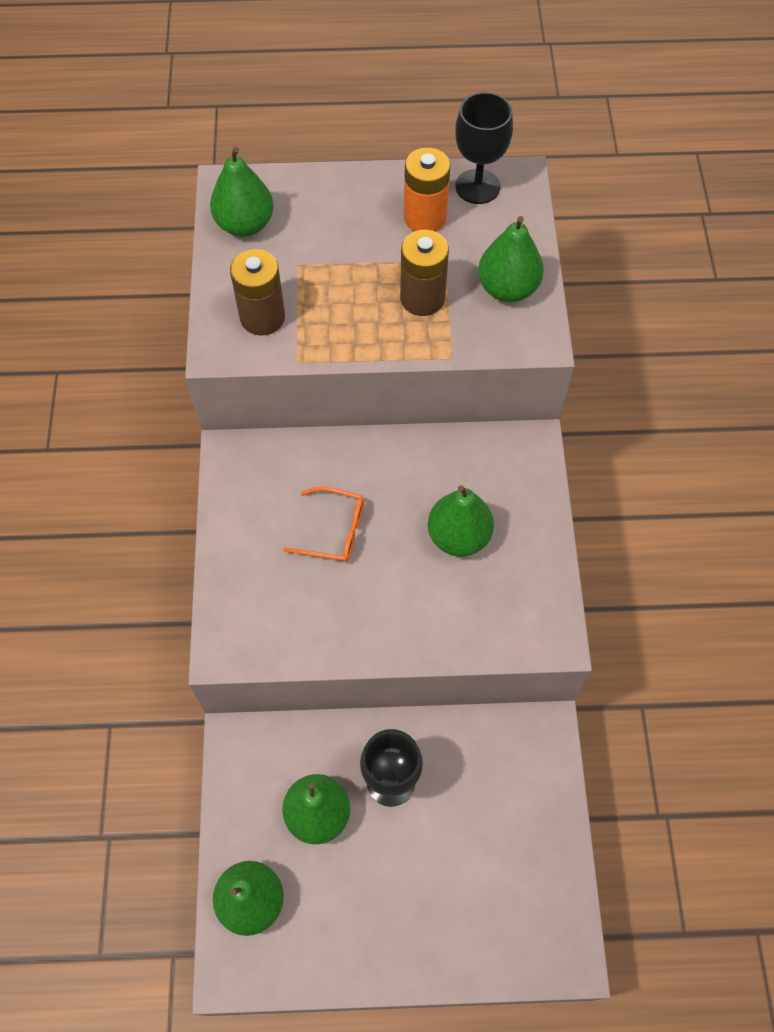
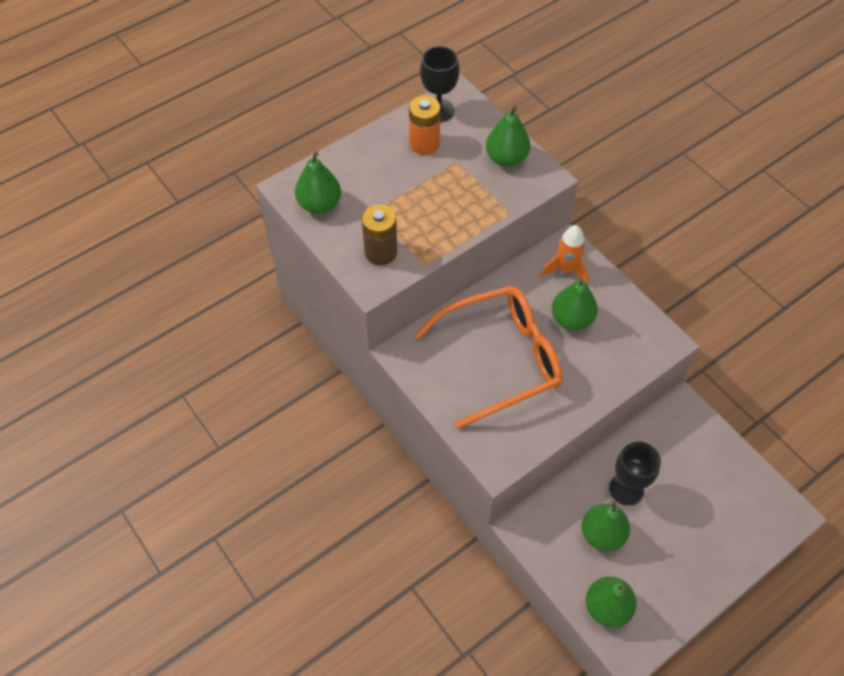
camera: 35 degrees left, 5 degrees down
(333, 531) = (500, 359): orange glasses -> orange glasses, size x2.31
(422, 298) = (464, 190): brown battery -> none
(504, 472) = (566, 270): none -> orange rocket

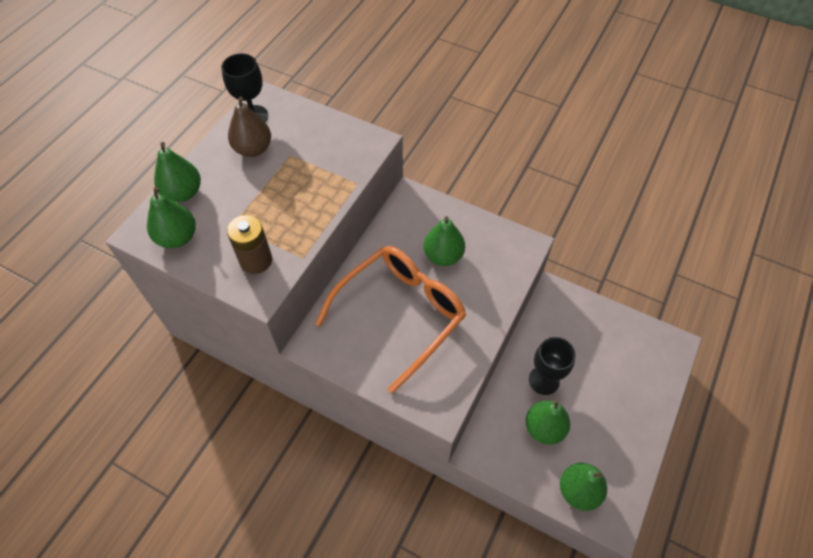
camera: 25 degrees left, 0 degrees up
(424, 144) = (253, 149): orange battery -> brown pear
(506, 158) = (332, 137): green pear -> green pear (183, 193)
(566, 270) = (418, 216): orange rocket -> none

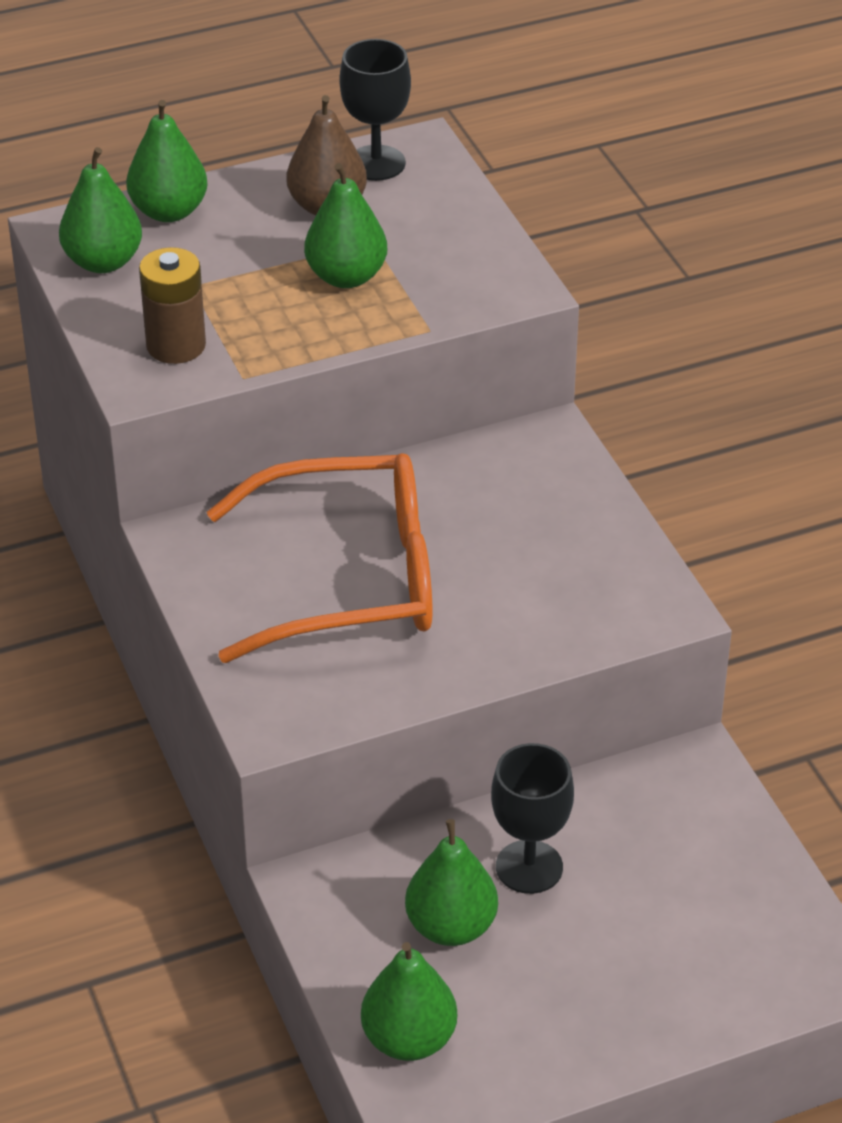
camera: 40 degrees right, 15 degrees down
(443, 256) = (507, 545): green pear -> green pear (346, 276)

